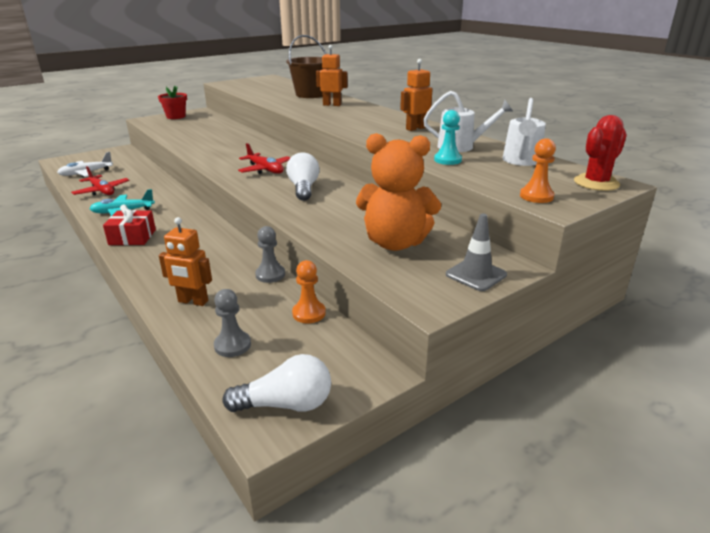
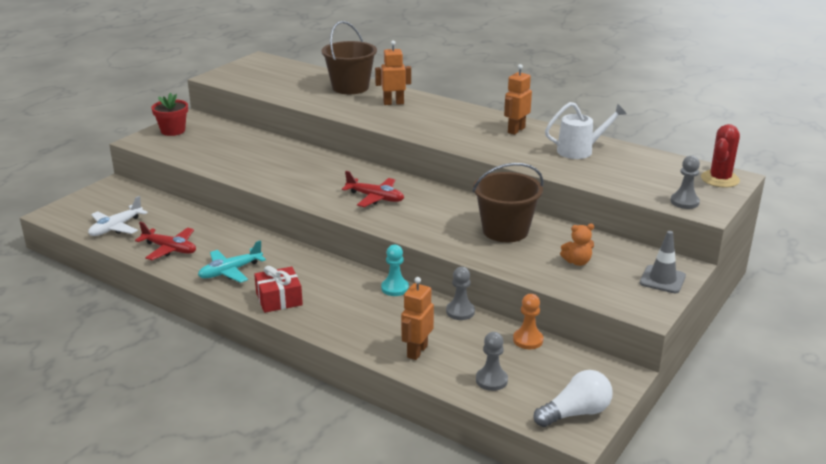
camera: 20 degrees left, 0 degrees up
(193, 301) = (417, 351): orange robot -> orange robot turned 120 degrees clockwise
(303, 188) = (439, 216): white light bulb -> none
(350, 207) = (505, 230): none -> brown bucket
(395, 243) = (577, 262): orange teddy bear -> orange teddy bear, size x0.45
(447, 160) = (582, 170): turquoise pawn -> turquoise pawn (395, 288)
(521, 161) = (645, 162): white watering can -> none
(536, 196) = (684, 202): orange pawn -> grey pawn

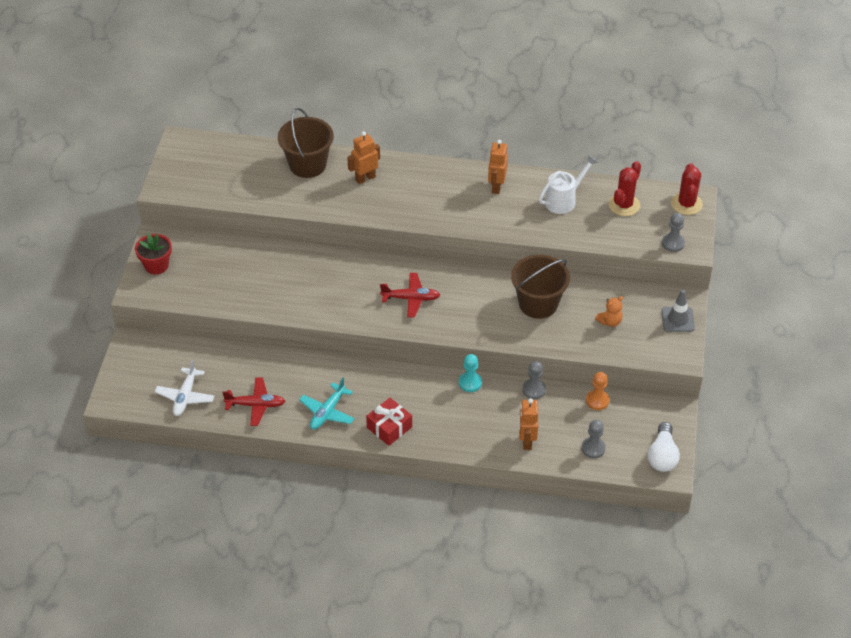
camera: 25 degrees left, 20 degrees up
(575, 413) = (662, 456): white light bulb -> white light bulb turned 150 degrees clockwise
(645, 166) = (624, 205): none -> red cactus

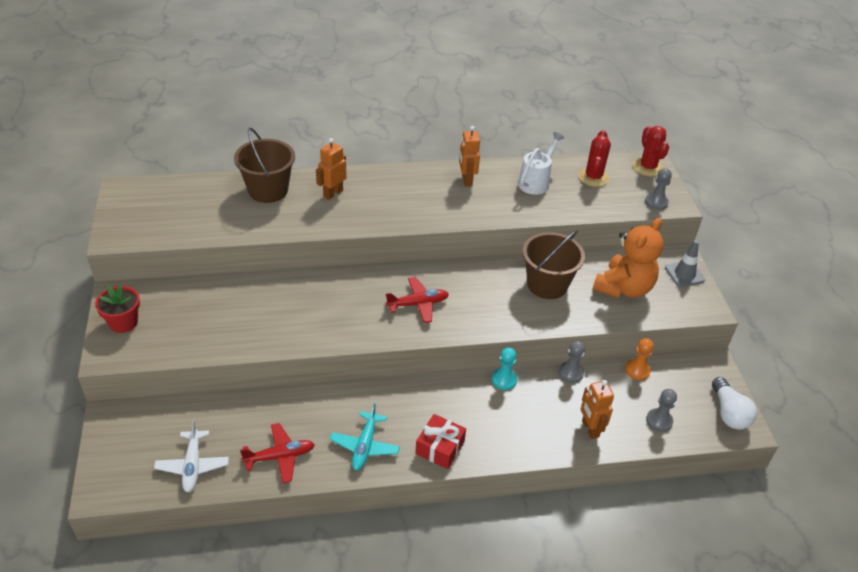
camera: 20 degrees left, 5 degrees down
(610, 321) = (623, 288): orange teddy bear -> orange teddy bear, size x2.23

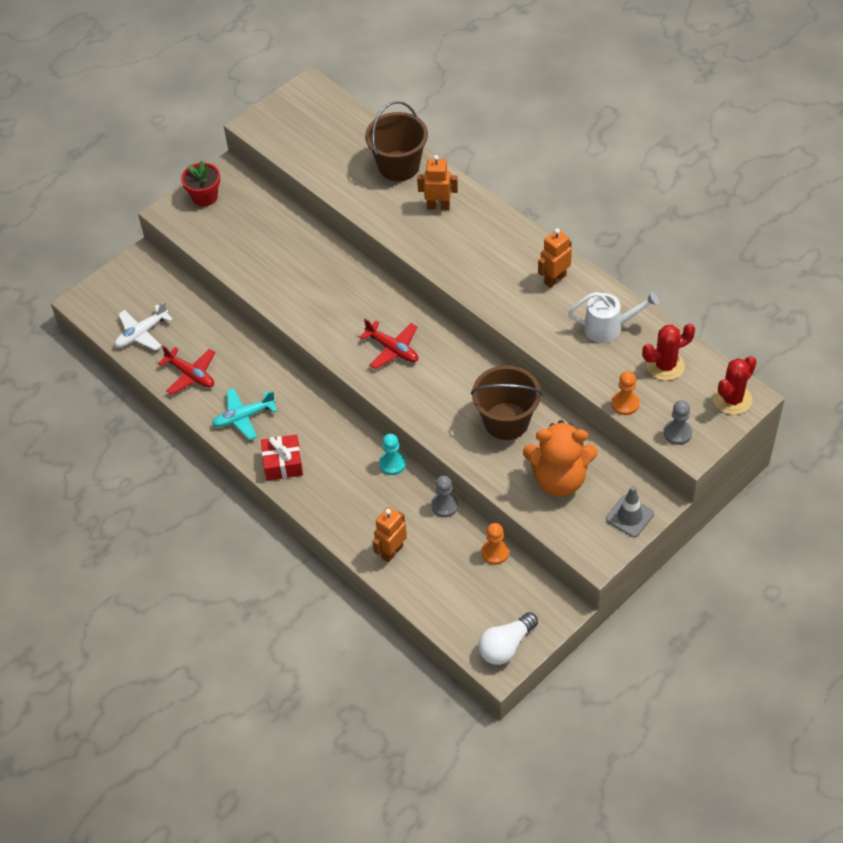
camera: 60 degrees right, 10 degrees up
(610, 210) = (625, 404): none -> orange pawn
(659, 421) = (447, 597): grey pawn -> none

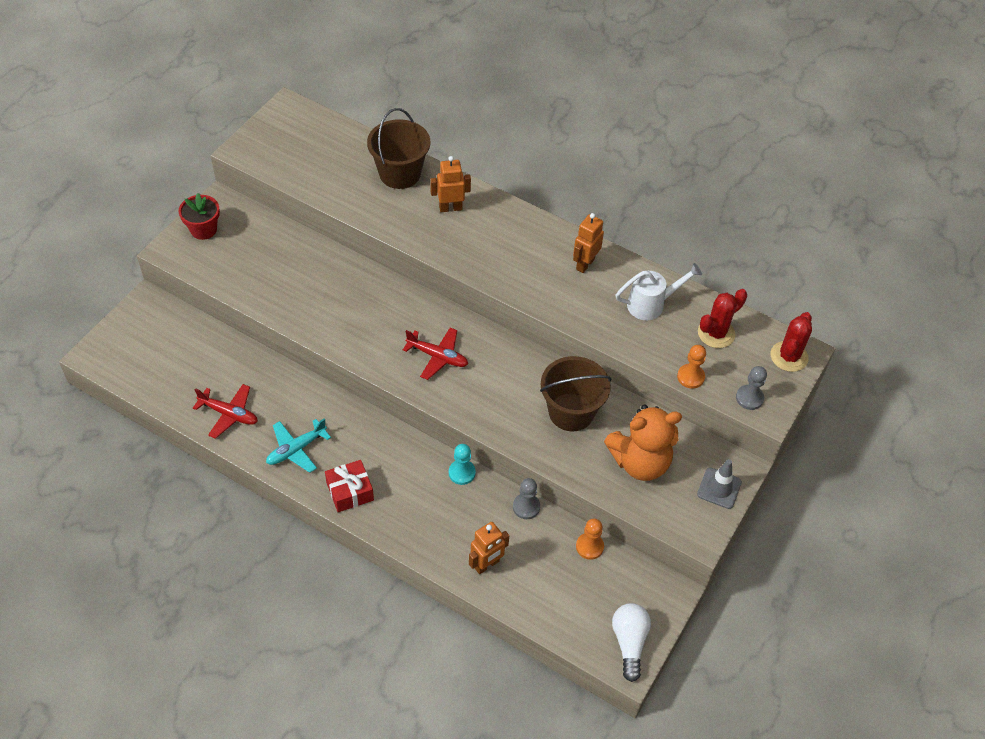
camera: 20 degrees left, 0 degrees up
(142, 333) = (166, 378): white plane -> none
(392, 551) = (487, 565): orange robot -> orange robot turned 150 degrees counterclockwise
(506, 646) = (629, 642): white light bulb -> white light bulb turned 150 degrees clockwise

